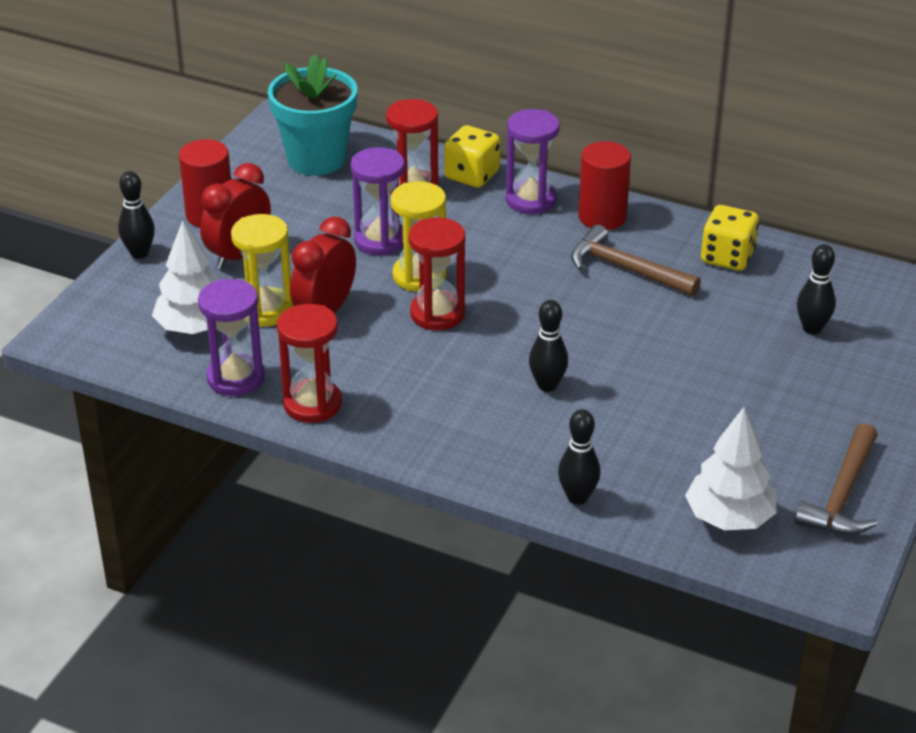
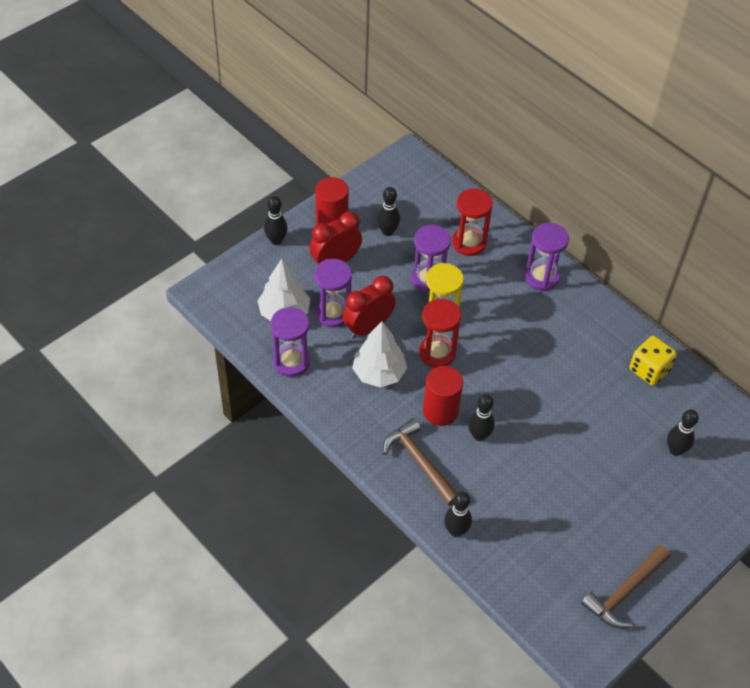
camera: 20 degrees right, 15 degrees up
(266, 310) = (332, 313): yellow hourglass -> purple hourglass
(294, 205) = (387, 231): none -> black bowling pin
(312, 404) = (328, 398): red hourglass -> none
(316, 159) = (418, 196): turquoise flower pot -> none
(472, 175) = (512, 243): yellow dice -> none
(602, 217) = (582, 307): red cylinder -> red cylinder (440, 411)
(626, 269) = (576, 357): brown hammer -> brown hammer (419, 462)
(729, 518) = (543, 582): white tree -> white tree (379, 373)

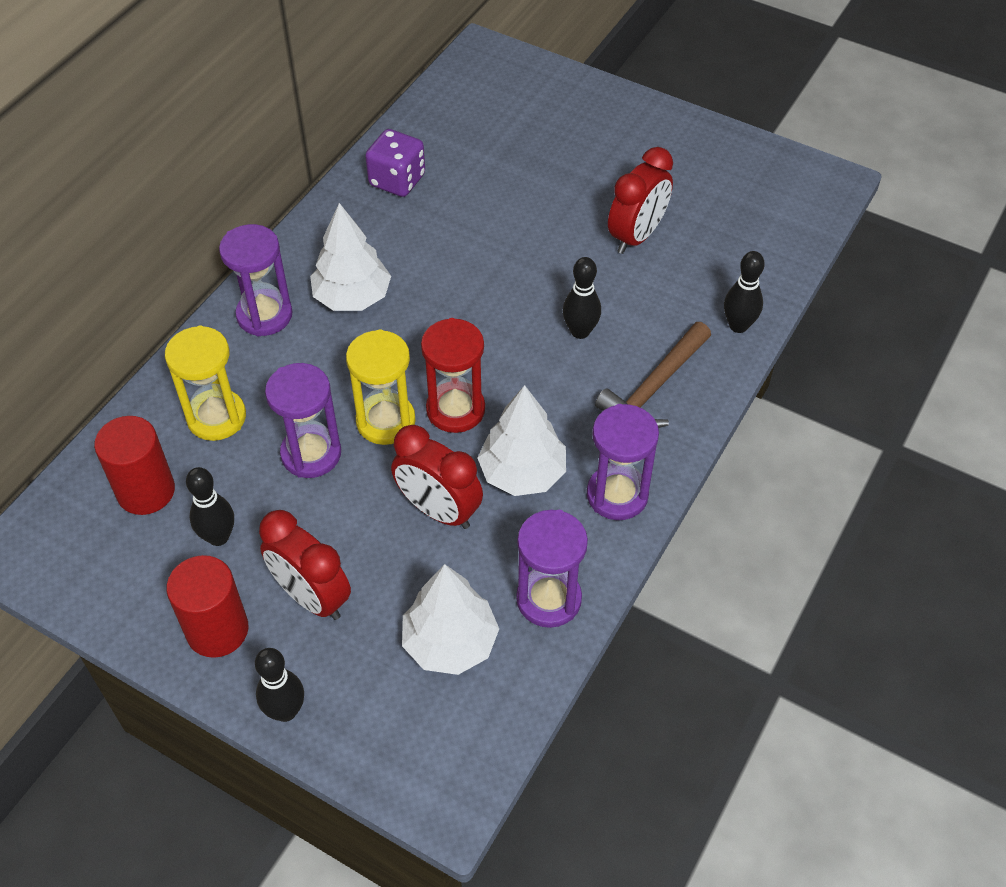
camera: 105 degrees left, 0 degrees up
(332, 313) = (427, 569): purple hourglass -> purple hourglass (617, 495)
(440, 411) = (558, 382): red cylinder -> red cylinder (146, 491)
(469, 243) = (216, 417): red hourglass -> yellow hourglass
(544, 322) = (352, 297): none -> white tree
(558, 498) = (636, 236): none -> red clock
(625, 592) = (731, 161): brown hammer -> none
(649, 370) = (397, 180): yellow dice -> purple dice
(675, 450) = (513, 143): black bowling pin -> none

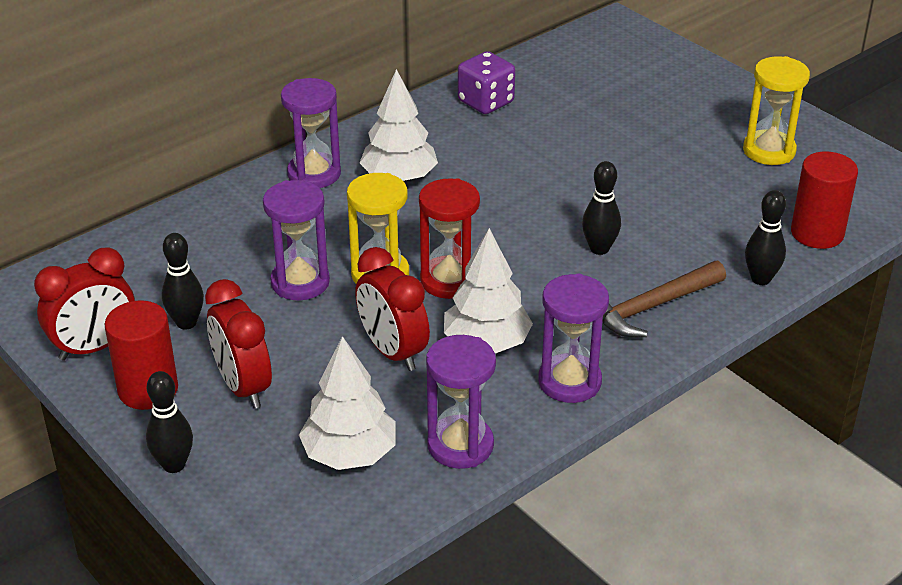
camera: 20 degrees right, 15 degrees down
(146, 491) = (143, 275): red cylinder -> red cylinder (817, 233)
(216, 417) = (232, 237): yellow hourglass -> yellow hourglass (769, 151)
(636, 236) = (693, 189): red clock -> red clock (94, 347)

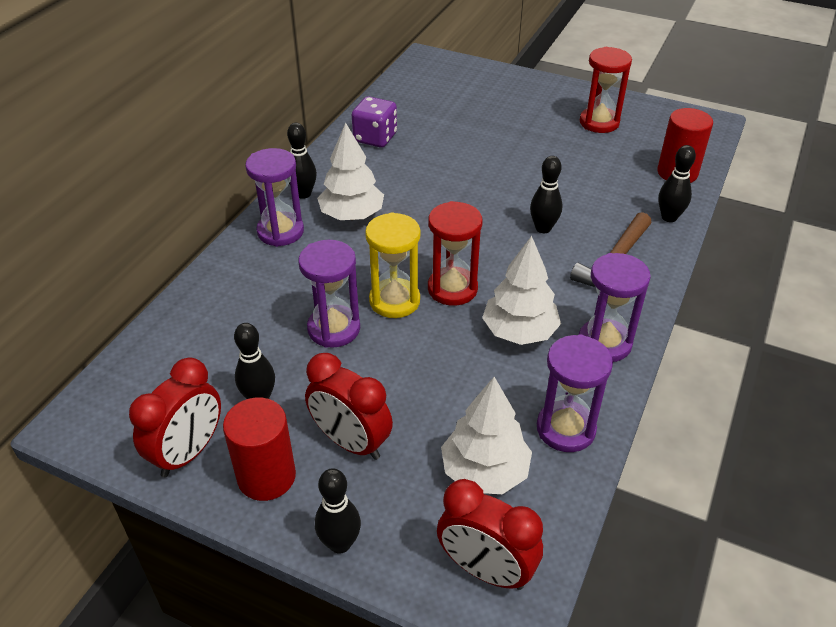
camera: 25 degrees left, 5 degrees up
(364, 142) = (303, 194): none -> black bowling pin
(393, 352) = (453, 365): red clock -> red clock (485, 570)
(769, 151) = (599, 122): yellow hourglass -> red hourglass

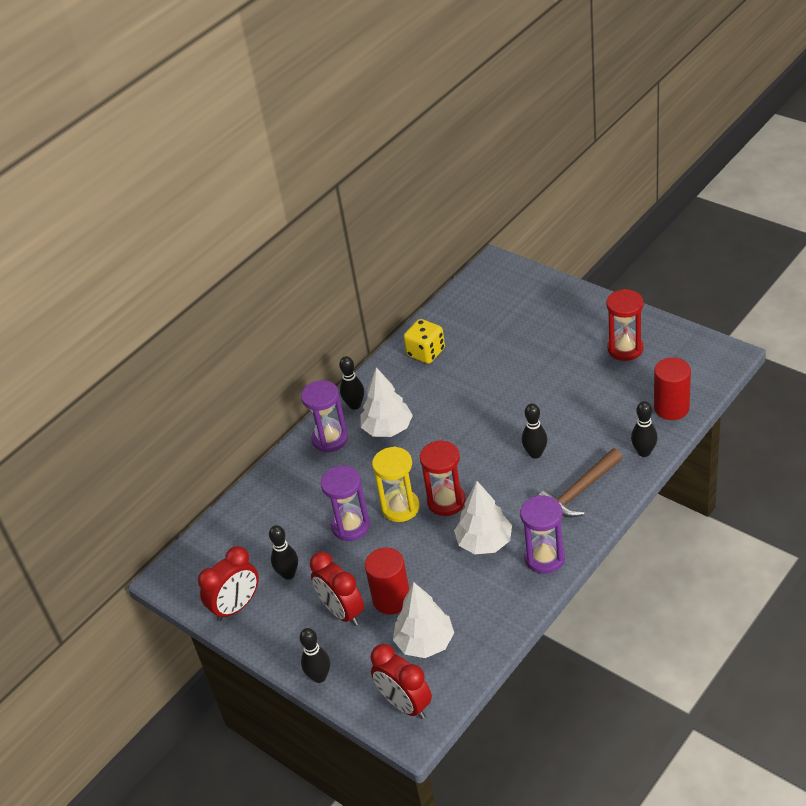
camera: 20 degrees right, 0 degrees up
(266, 476) = (283, 628): red cylinder -> red cylinder (391, 599)
(375, 138) = (426, 352): purple dice -> yellow dice
(566, 429) = (491, 619): purple hourglass -> none

